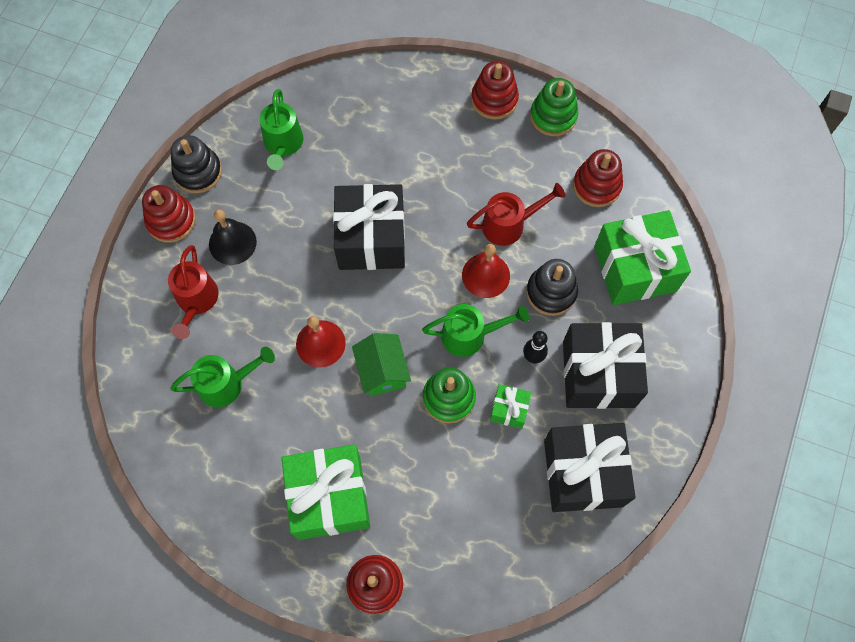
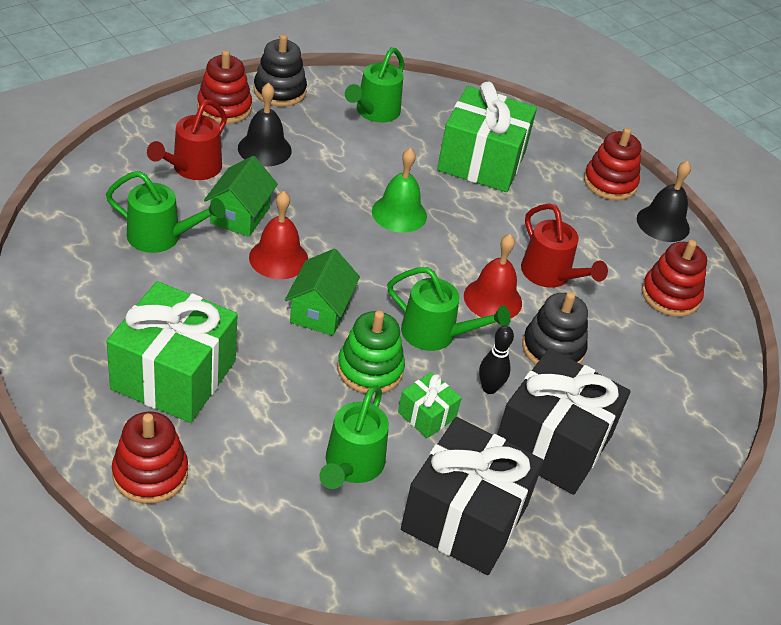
camera: 25 degrees right, 25 degrees down
(265, 322) = (240, 215): none -> green house
(371, 239) = (399, 213): black gift -> green bell
(491, 486) = (351, 466): none -> green watering can
(510, 224) = (551, 276): red watering can -> red watering can turned 45 degrees clockwise
(553, 116) = (663, 223): green stacking toy -> black bell
(635, 269) = (663, 380): green gift -> green gift (481, 161)

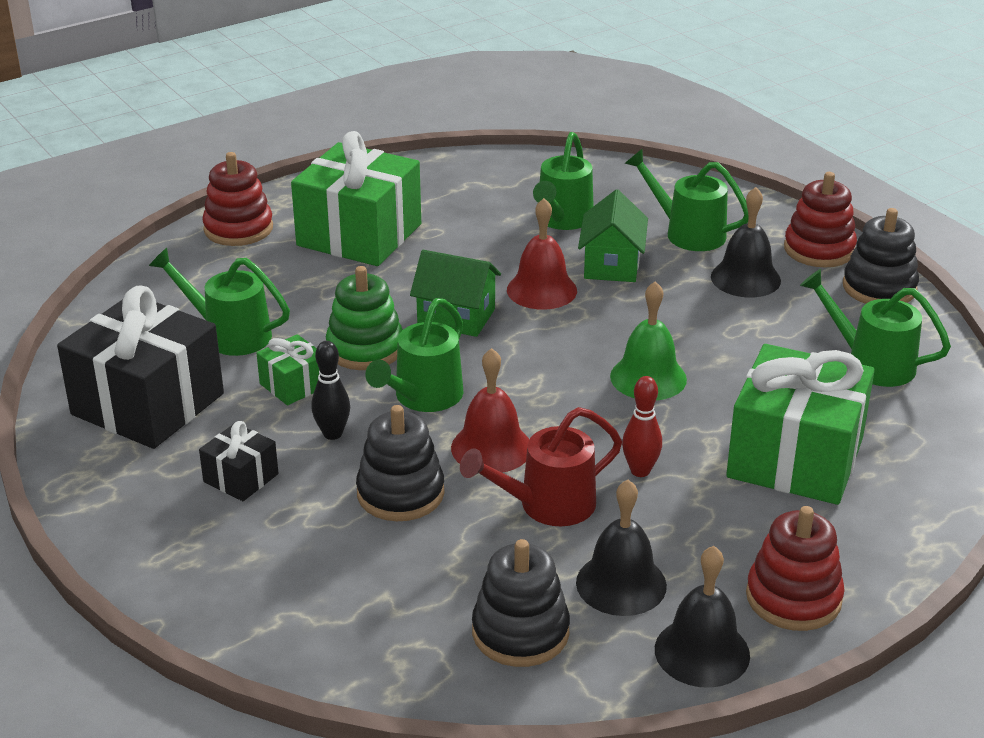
camera: 100 degrees right, 10 degrees down
(192, 169) = (687, 233): red watering can -> green watering can
(240, 215) = (611, 265): green house -> green house turned 75 degrees clockwise
(506, 229) = (640, 471): none -> red bowling pin
(553, 443) = (241, 478): black gift -> black gift, size x0.46
(616, 249) = (621, 584): none -> black bell
(670, 295) = (520, 632): red stacking toy -> black stacking toy

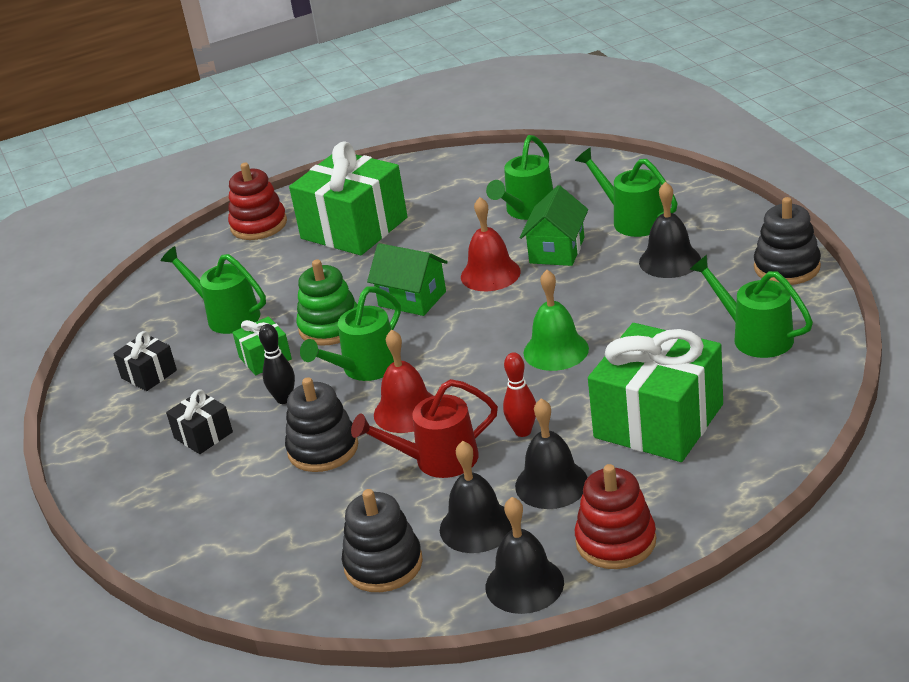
camera: 15 degrees right, 0 degrees up
(147, 404) = (149, 374): black gift -> black gift, size x0.46
(694, 532) = (551, 484): none -> black bell
(819, 249) = (744, 233): red stacking toy -> none

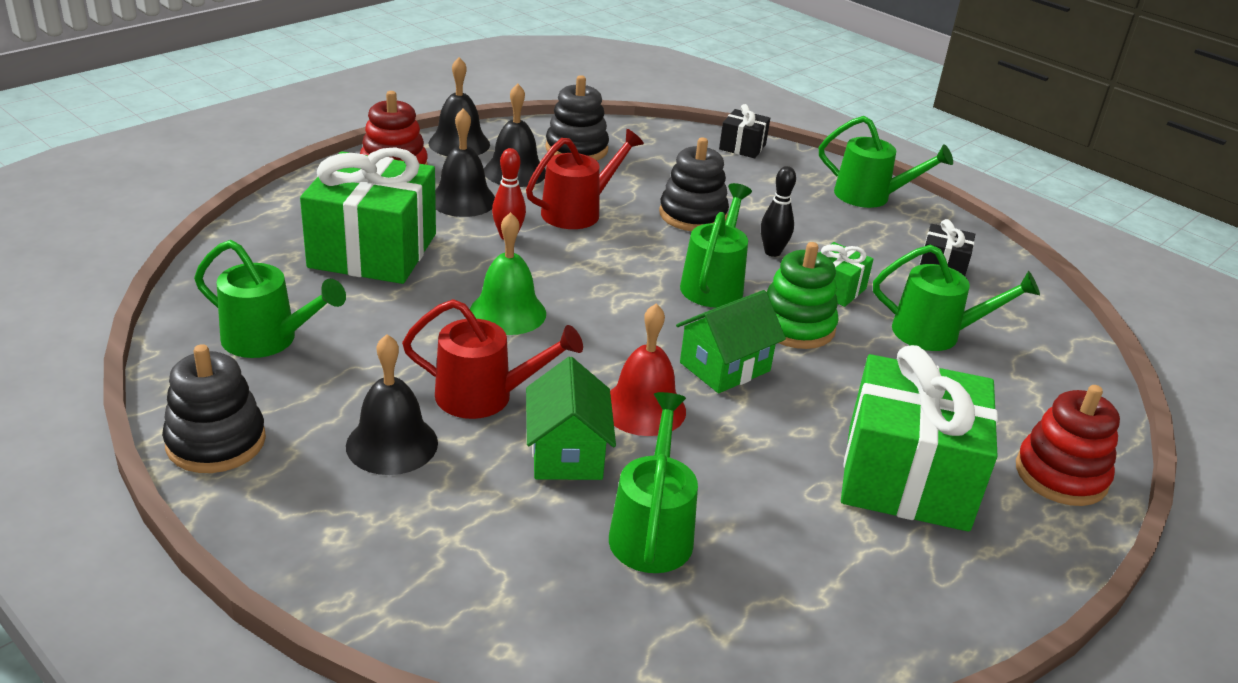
camera: 150 degrees right, 0 degrees up
(203, 435) = (818, 220): black gift -> black gift (742, 147)
(407, 411) = (636, 248): red bell -> none
(412, 299) = (724, 367): green house -> green house turned 45 degrees counterclockwise
(597, 286) = (486, 397): none -> red watering can
(631, 220) = (468, 520): green watering can -> green watering can (871, 196)

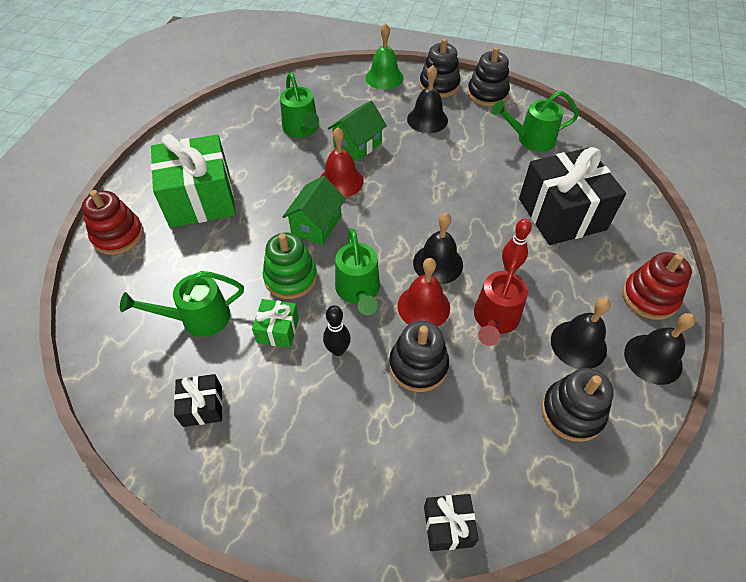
camera: 155 degrees right, 20 degrees up
(279, 503) = (439, 85): none -> black stacking toy
(373, 250) = (561, 214): green gift -> black gift
(463, 200) = (572, 288): black bell -> black bell (438, 263)
(486, 397) = (413, 155): red watering can -> none
(507, 312) = (451, 206): green bell -> green bell (384, 77)
(567, 453) = (357, 145): green house -> green house turned 75 degrees clockwise
(646, 246) = (423, 306): none -> red bell
(871, 196) = (288, 499): green watering can -> none

